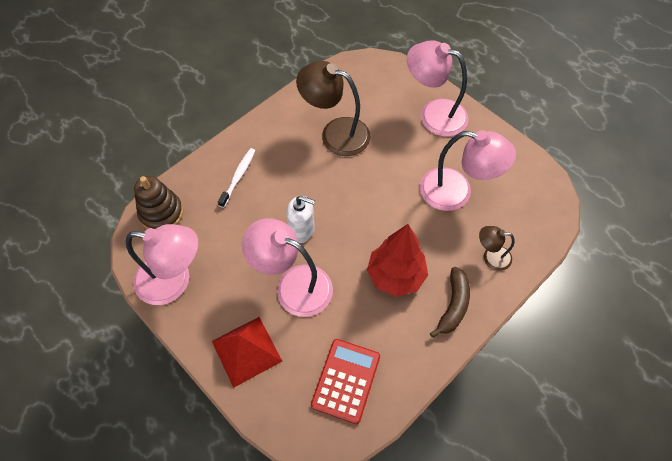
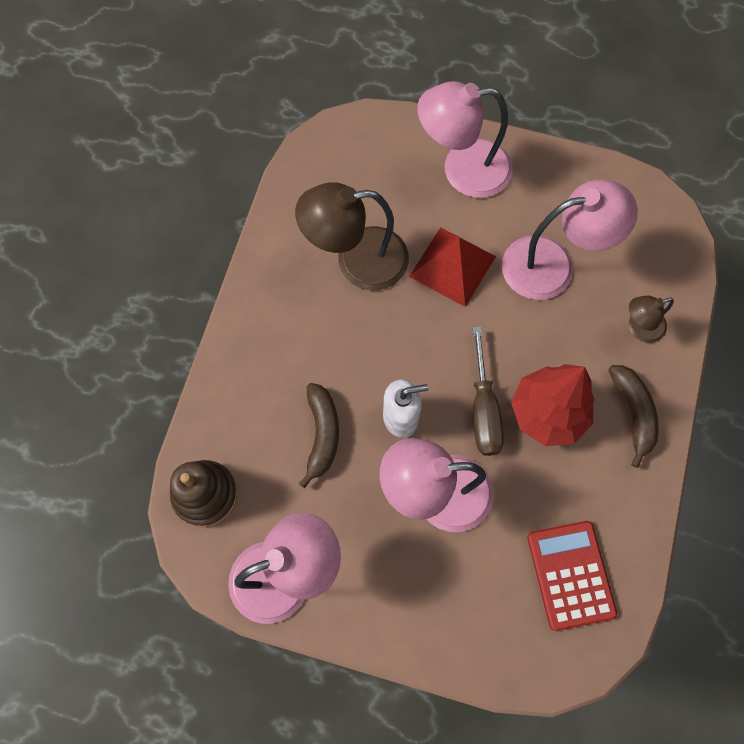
camera: 30 degrees left, 10 degrees up
(238, 177) = (272, 389): white toothbrush -> none
(246, 351) = (435, 609): red pyramid -> red pyramid (452, 266)
(249, 216) = (322, 434): none -> brown banana
(356, 252) = (483, 408): none -> brown screwdriver

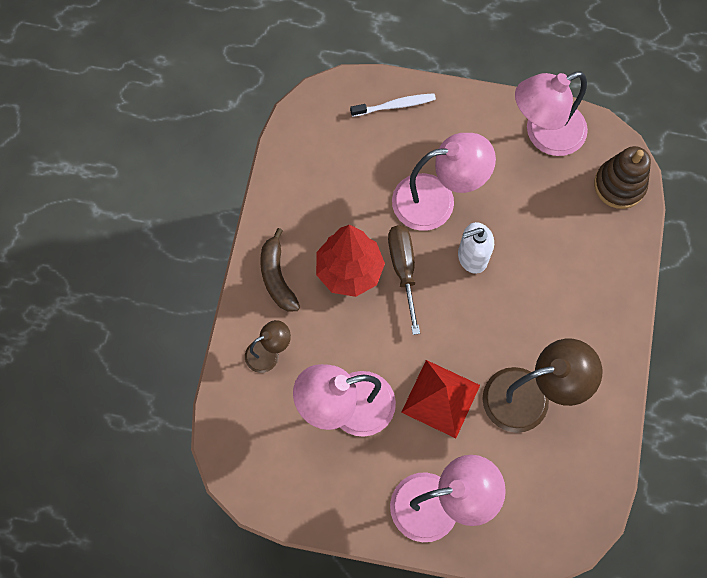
camera: 175 degrees right, 0 degrees up
(322, 434) = (535, 238): brown banana -> none
(480, 638) = (395, 105): none -> white toothbrush
(570, 575) = (329, 152): red calculator -> none

